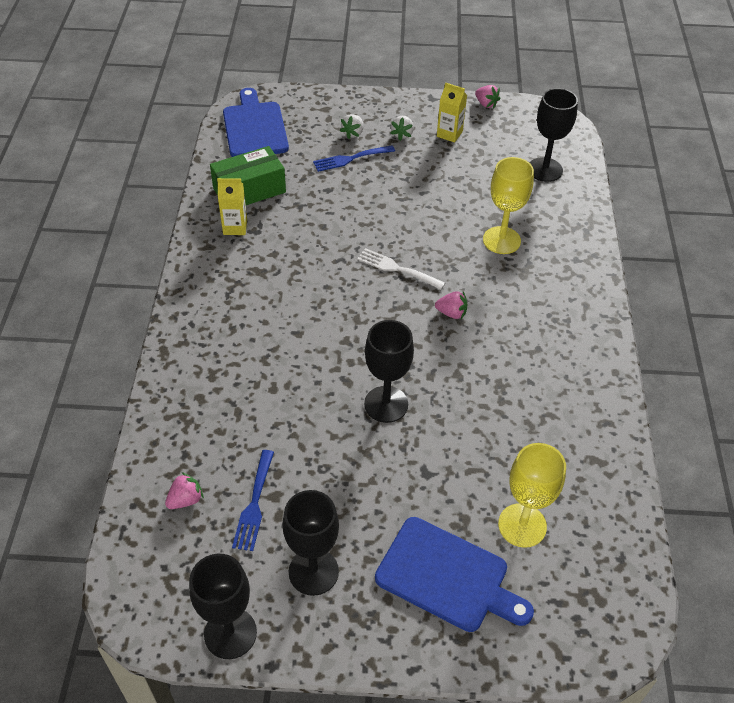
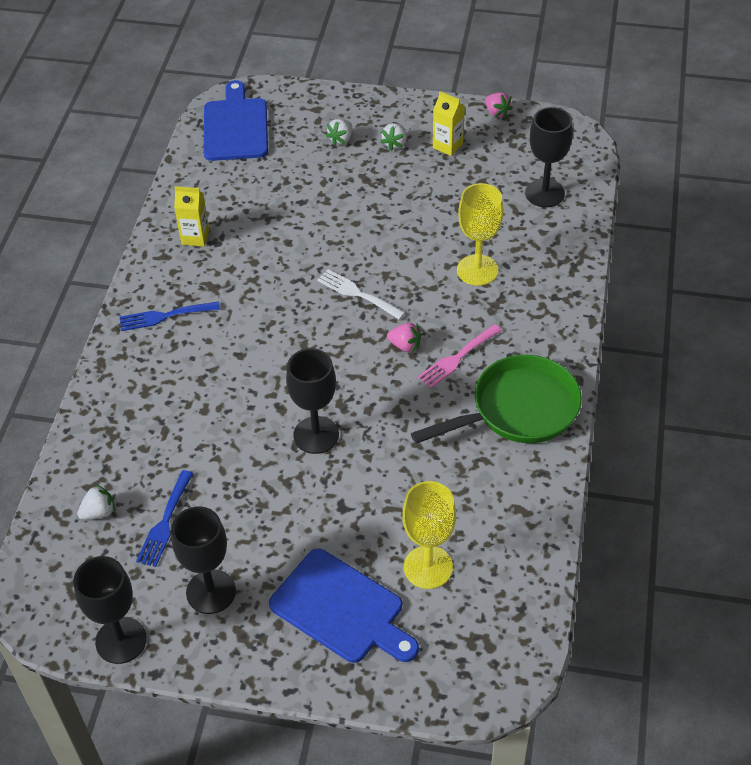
camera: 10 degrees right, 0 degrees up
(185, 500) = (99, 512): pink strawberry -> white strawberry
(249, 190) = (217, 197): green box -> none
(350, 159) = (332, 168): blue fork -> blue fork (165, 316)
(502, 321) = (457, 358): none -> pink fork
(570, 364) = (518, 409): none -> green pan

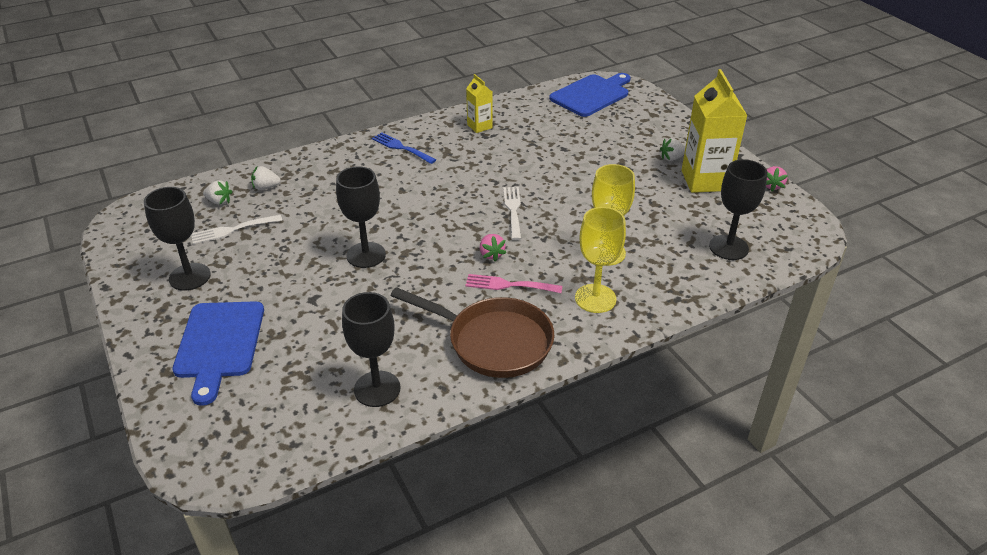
camera: 50 degrees right, 10 degrees down
(121, 640) = (122, 260): black goblet -> black goblet (377, 389)
(165, 522) = (232, 230): blue fork -> white fork
(341, 139) = (641, 136): white strawberry -> white strawberry (266, 187)
(428, 567) = (293, 369): yellow goblet -> yellow goblet (595, 298)
(447, 146) = (705, 180): yellow carton -> yellow carton, size x1.92
(518, 409) = (493, 342): green pan -> brown pan

